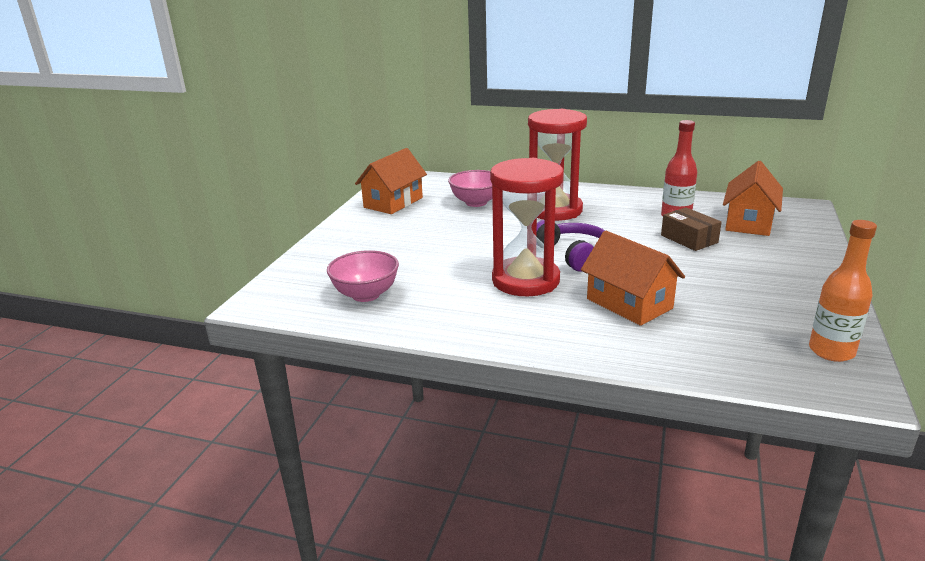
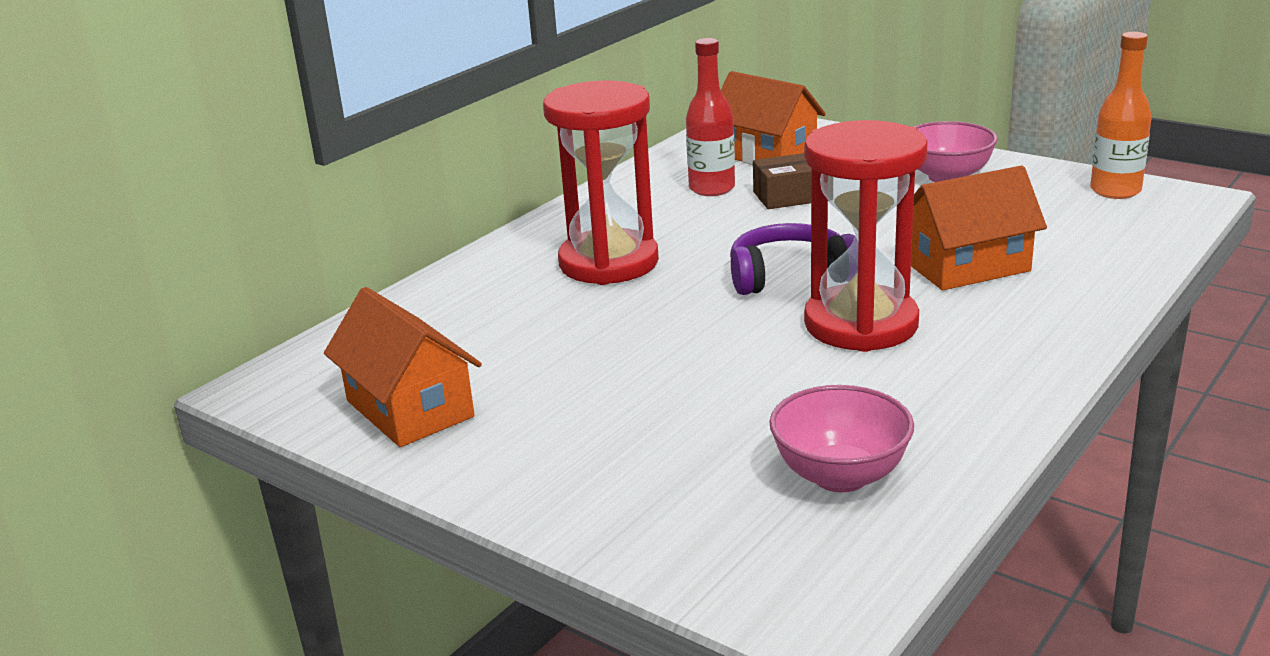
camera: 70 degrees left, 0 degrees up
(476, 202) = (504, 322): pink bowl -> pink bowl (947, 177)

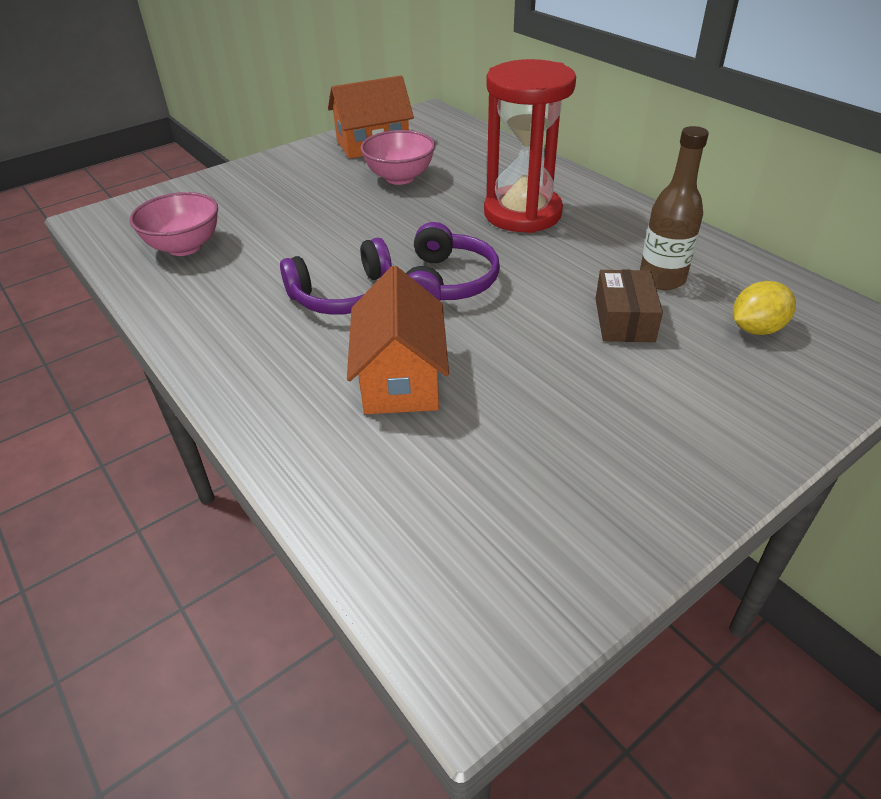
camera: 105 degrees right, 15 degrees up
(712, 189) = (662, 279): red bottle -> brown bottle
(767, 154) = (756, 329): orange house -> yellow lemon
(861, 324) = (344, 295): red hourglass -> purple headphones
(947, 177) = (641, 442): pink bowl -> pink bowl (400, 178)
(1115, 191) = (532, 586): orange bottle -> none

